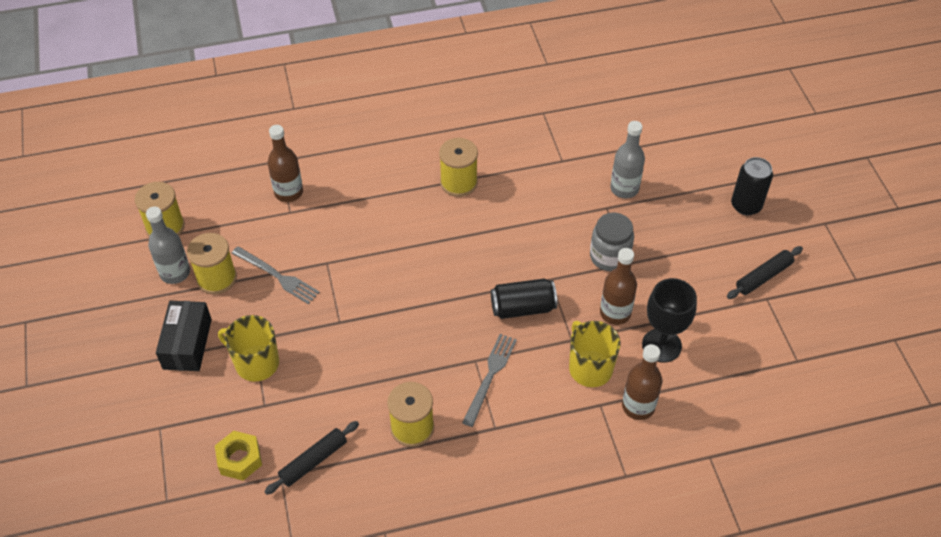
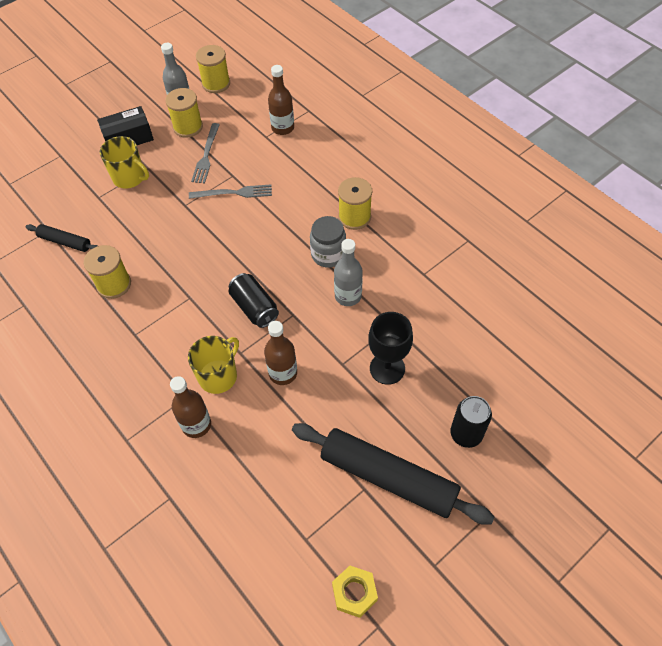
camera: 65 degrees right, 5 degrees up
(240, 459) = (52, 204): yellow nut -> yellow nut (354, 593)
(256, 363) = (129, 177): yellow mug -> yellow mug turned 120 degrees clockwise
(490, 376) = (179, 312): grey fork -> grey fork (234, 193)
(609, 257) = (340, 347): grey jar -> grey jar (328, 254)
(624, 188) = (422, 330): grey bottle -> grey bottle (348, 296)
(661, 345) = (267, 420): black goblet -> black goblet (387, 368)
(763, 277) = (388, 477): black rolling pin -> black rolling pin, size x2.04

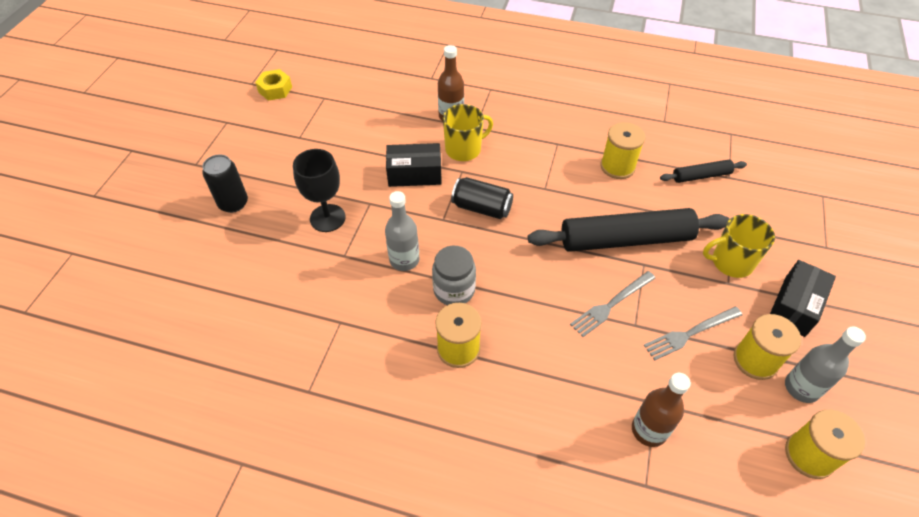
camera: 145 degrees right, 5 degrees down
(206, 155) = (690, 333): grey fork -> grey fork turned 90 degrees counterclockwise
(218, 376) = (464, 149): yellow mug -> yellow mug turned 120 degrees counterclockwise
(283, 373) = (414, 174): brown bottle -> black box
(388, 477) = (284, 150): black rolling pin -> black rolling pin (625, 239)

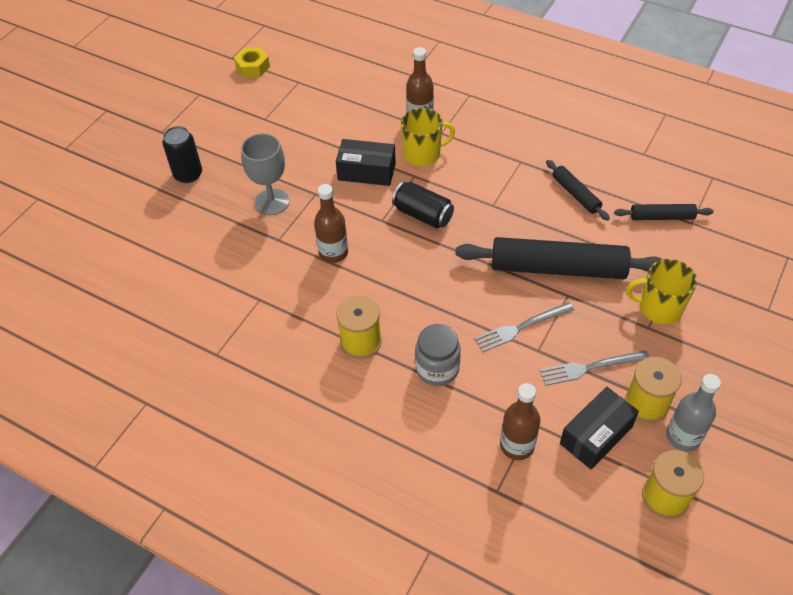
camera: 15 degrees right, 0 degrees up
(327, 218) = (272, 202): black goblet -> grey goblet
(404, 260) = (333, 253): grey bottle -> brown bottle
(454, 290) = (372, 288): grey jar -> grey jar (437, 369)
(617, 166) = (576, 194): yellow spool -> black rolling pin
(794, 306) = (709, 361): black box -> black box (596, 435)

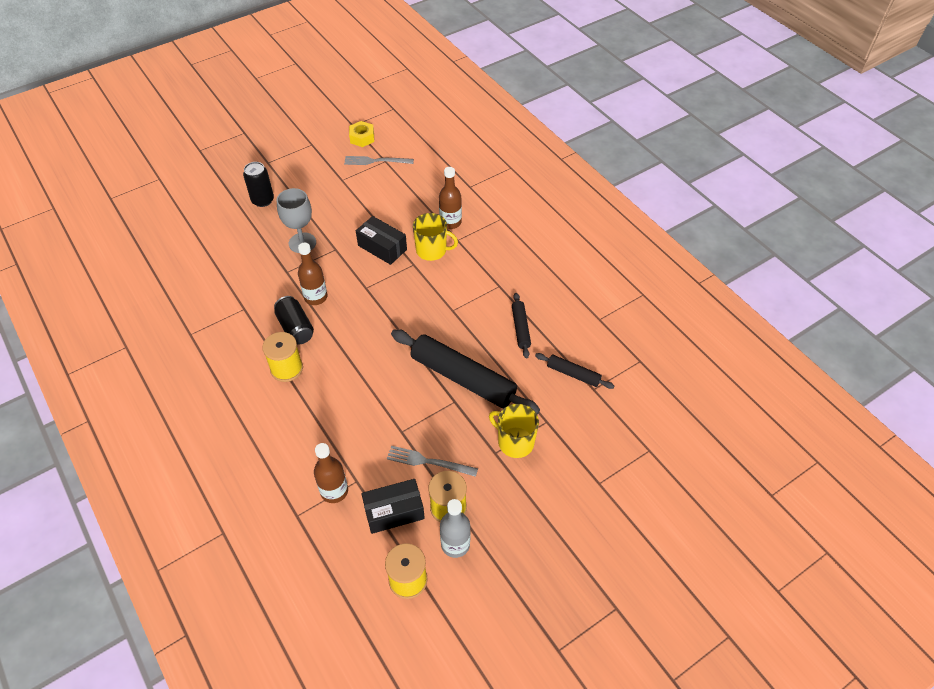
camera: 25 degrees right, 0 degrees up
(423, 215) = (397, 296): black can -> black can (295, 328)
(437, 369) = (322, 411): grey jar -> none
(521, 327) = (402, 409): grey fork -> grey fork (376, 161)

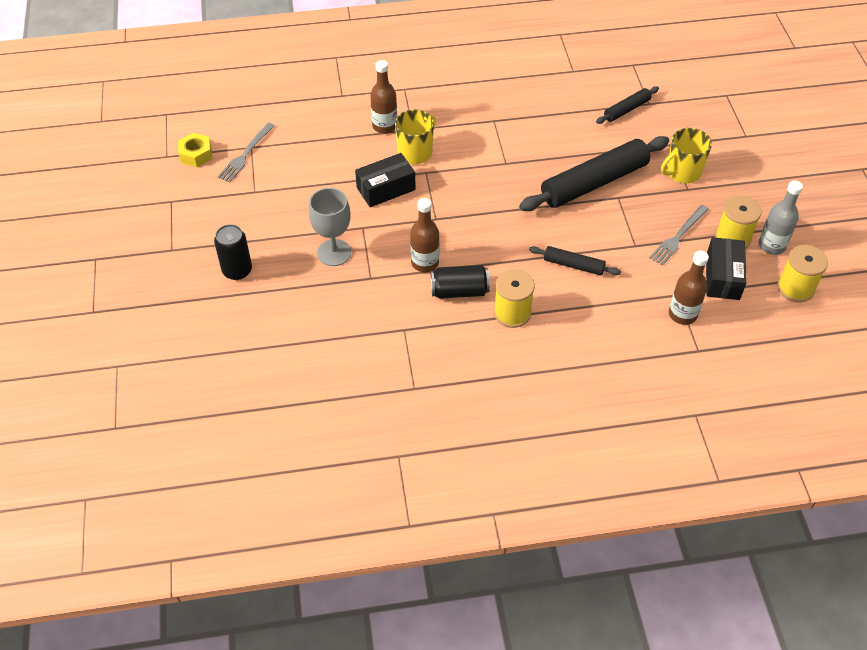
camera: 65 degrees left, 0 degrees up
(520, 328) = (555, 124): black rolling pin -> black rolling pin (573, 265)

